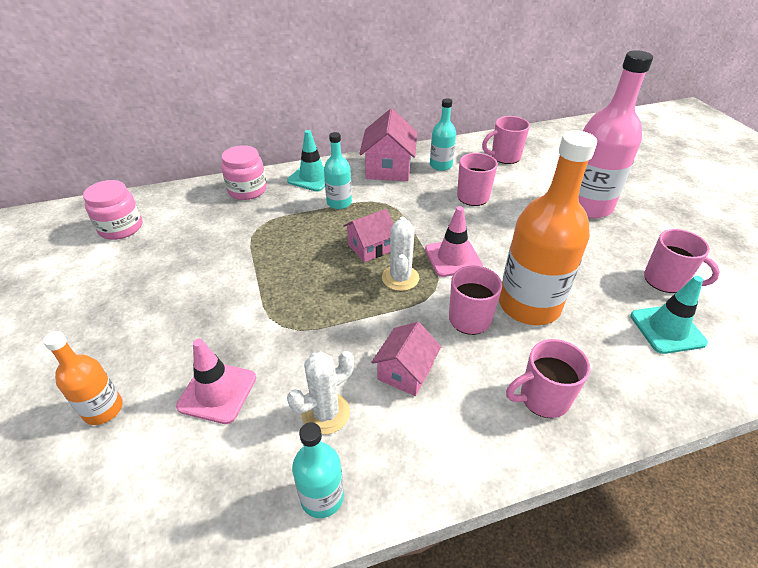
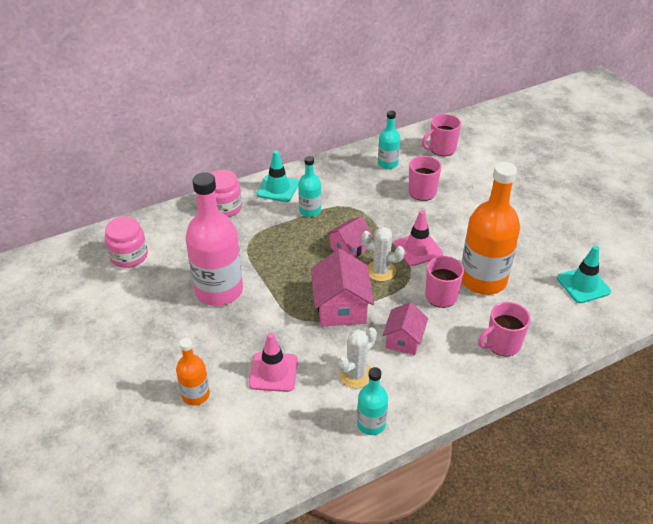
camera: 10 degrees left, 0 degrees up
(388, 168) = (342, 172): pink house -> pink house (341, 307)
(400, 278) = (381, 271): white cactus -> white cactus turned 60 degrees counterclockwise
(587, 205) = (517, 190): pink bottle -> pink bottle (219, 290)
(665, 281) = (581, 248): pink mug -> none

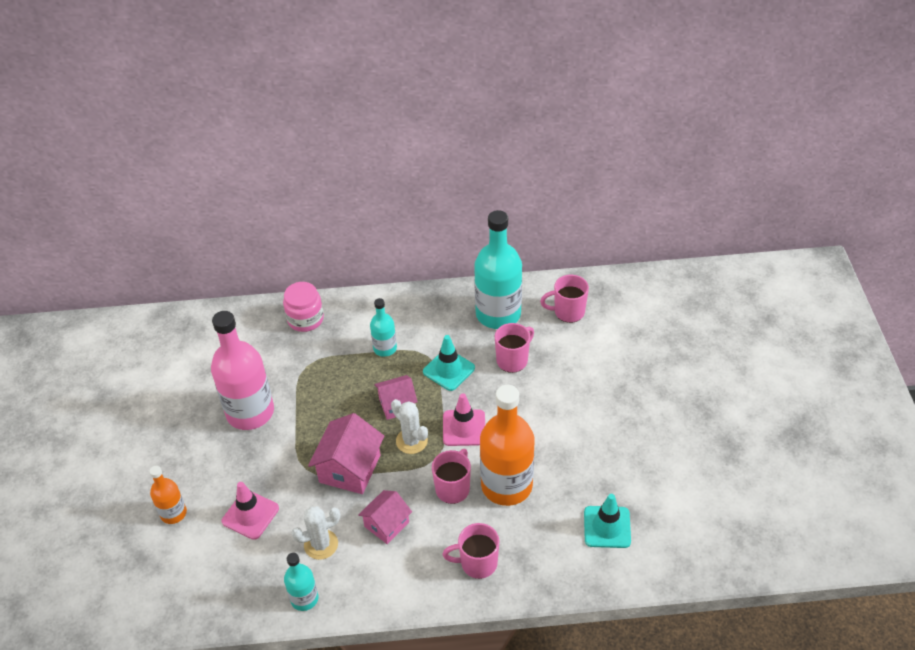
camera: 25 degrees right, 5 degrees up
(129, 256) = (192, 348): pink jar -> none
(278, 188) = (369, 312): turquoise traffic cone -> turquoise traffic cone (449, 370)
(387, 164) = (498, 314): turquoise bottle -> turquoise bottle, size x1.96

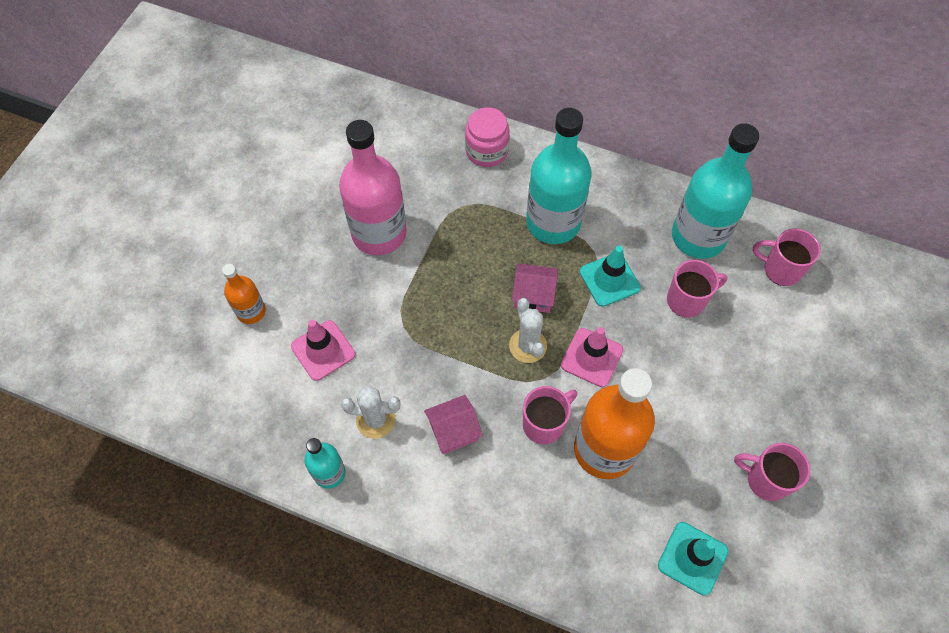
camera: 25 degrees right, 15 degrees up
(350, 468) = (447, 346): pink house -> none
(385, 348) = (553, 222): turquoise bottle -> turquoise bottle, size x1.96
(477, 563) = (526, 526): pink mug -> pink mug (766, 480)

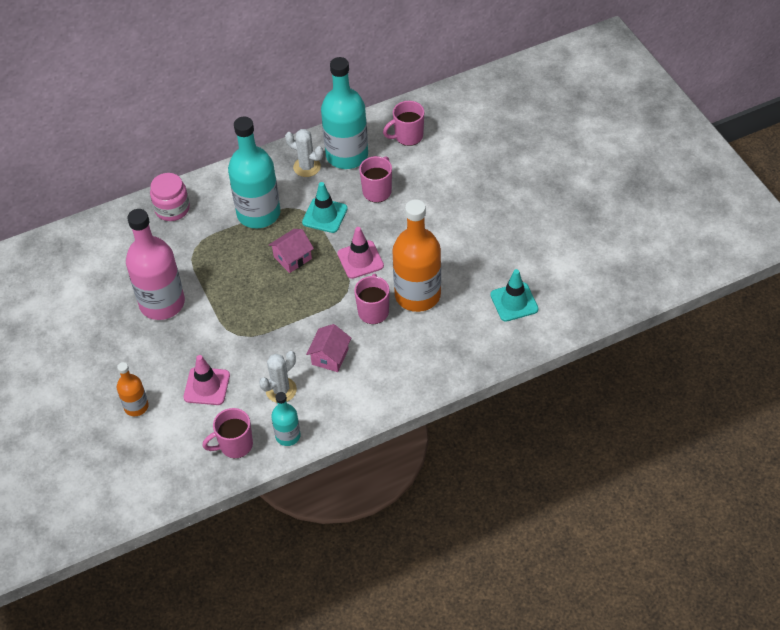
camera: 45 degrees left, 10 degrees down
(528, 346) = (320, 284): white cactus -> white cactus (307, 167)
(766, 480) = (509, 238): pink mug -> pink mug (235, 445)

